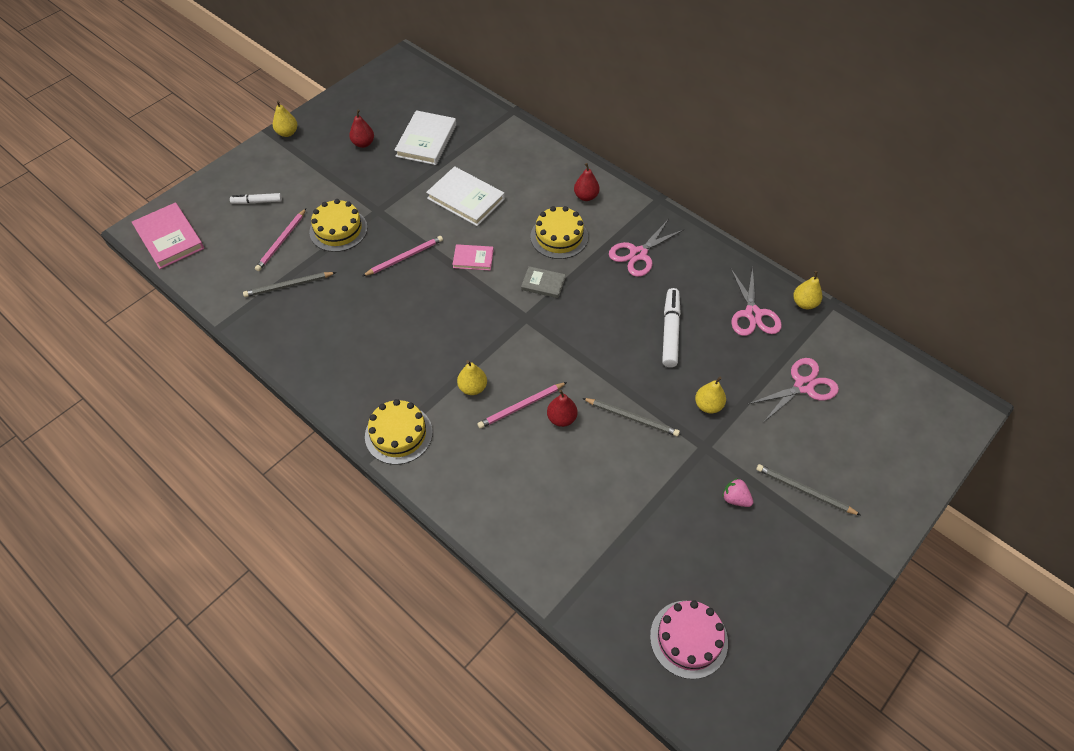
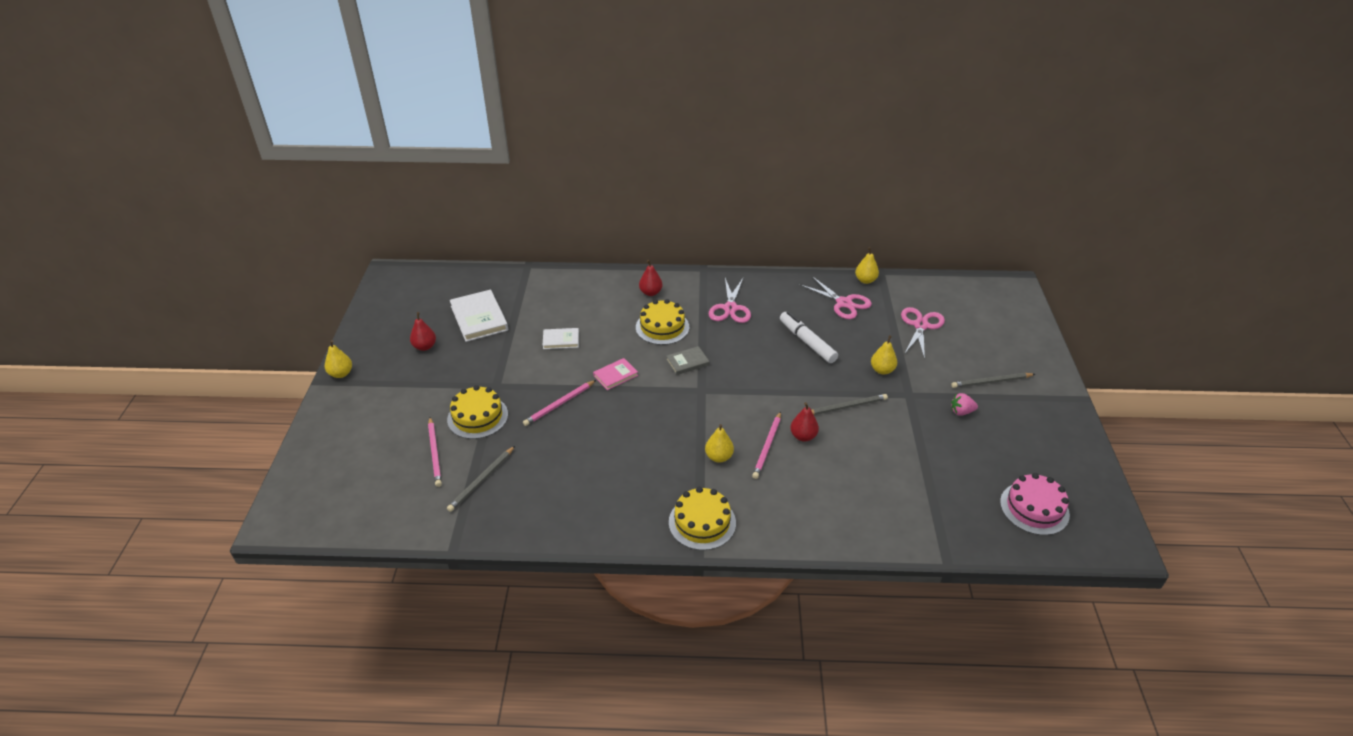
camera: 40 degrees left, 15 degrees down
(169, 238) = (316, 512): pink book -> none
(257, 202) = (374, 438): white marker -> none
(405, 257) = (559, 404): pink pencil -> pink pencil turned 150 degrees counterclockwise
(466, 199) = (561, 340): white book -> white book, size x0.56

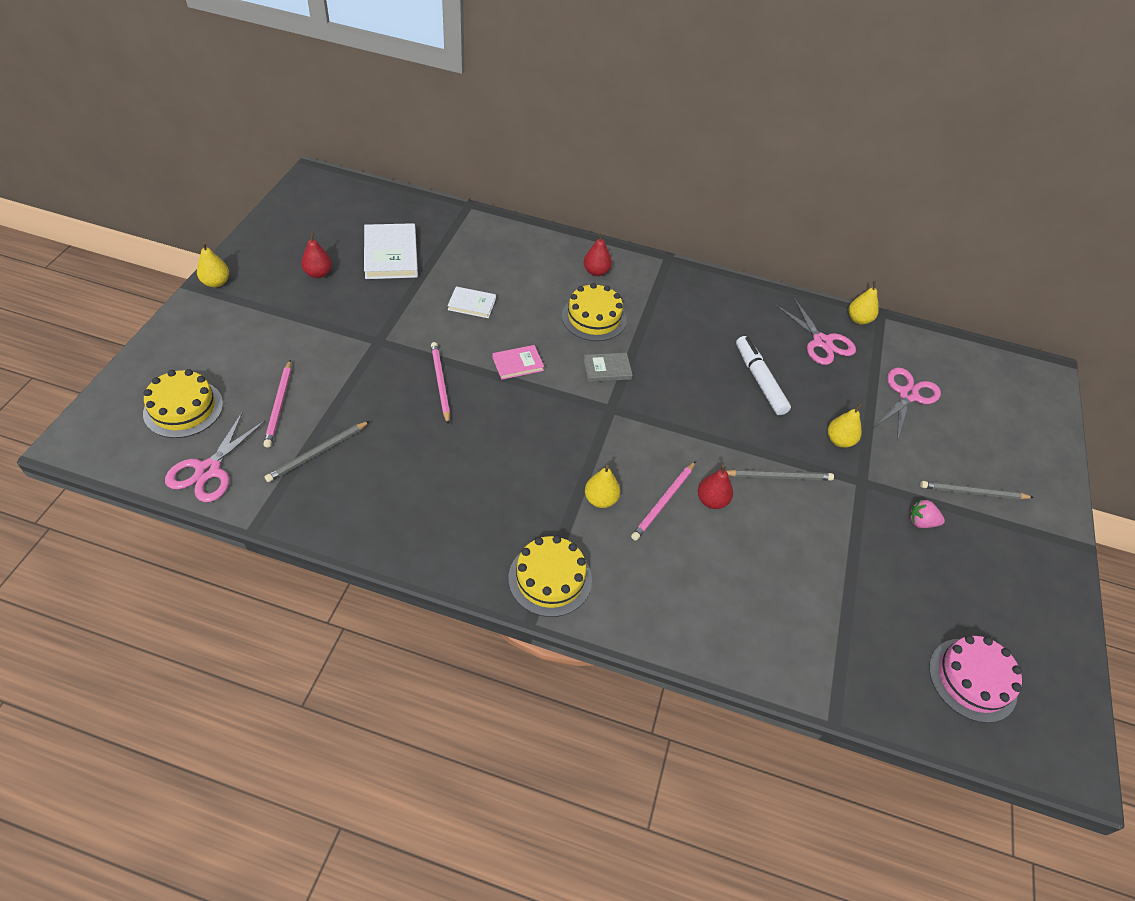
camera: 10 degrees right, 10 degrees up
(477, 417) = (343, 374): yellow cake -> yellow cake (183, 408)
(559, 404) = (440, 383): pink pencil -> pink pencil turned 105 degrees clockwise
(730, 308) = (682, 314): pink scissors -> pink scissors (208, 470)

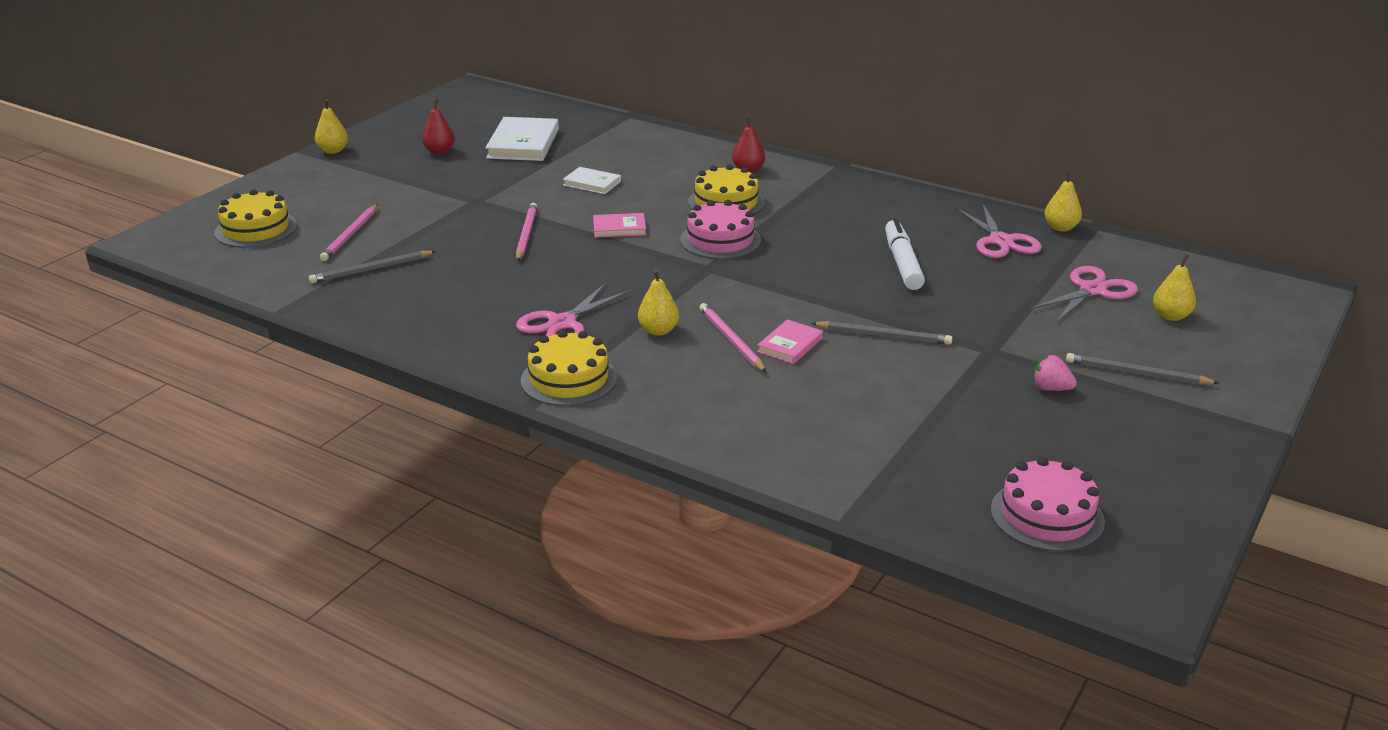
camera: 20 degrees right, 20 degrees down
(208, 470) = (257, 270): pink scissors -> pink scissors (562, 323)
(607, 369) = (720, 240): grey book -> pink cake
(663, 502) = (731, 340): pink pencil -> pink pencil turned 105 degrees clockwise
(712, 500) = (790, 345): red pear -> pink book
(839, 440) = (979, 317): yellow pear -> yellow pear (1171, 316)

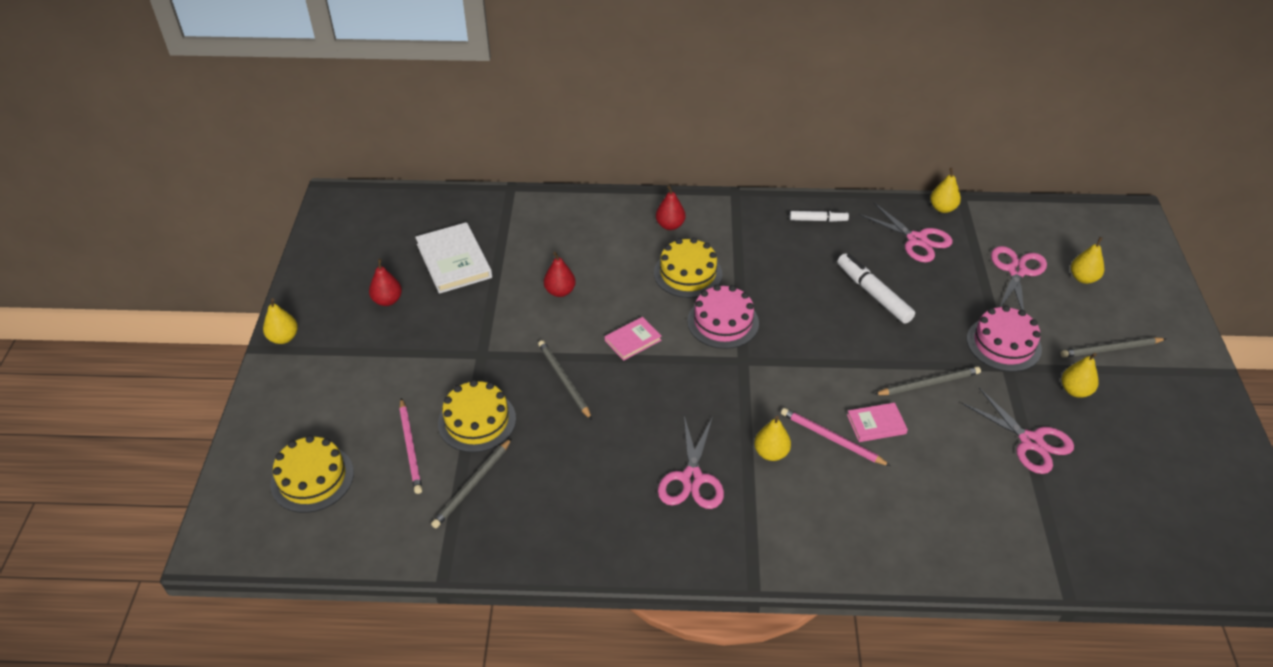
camera: 30 degrees left, 15 degrees up
(526, 234) = (564, 380): pink pencil -> grey pencil
(569, 379) = (755, 543): yellow cake -> yellow cake (477, 421)
(592, 183) = (560, 291): white book -> red pear
(790, 345) = (876, 424): pink book -> pink book turned 75 degrees clockwise
(907, 202) = (818, 220): none -> white marker
(948, 406) = (1030, 441): none -> pink scissors
(1047, 515) = (1175, 523): pink cake -> pink cake (1003, 344)
(1051, 388) = (1075, 390): pink strawberry -> yellow pear

